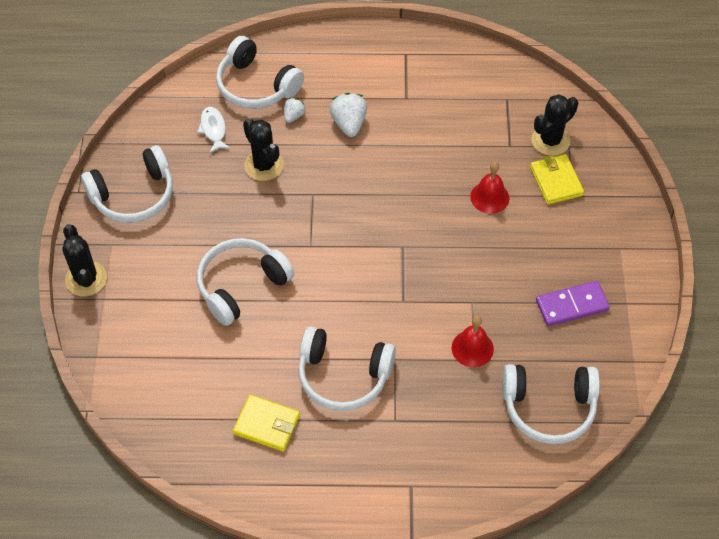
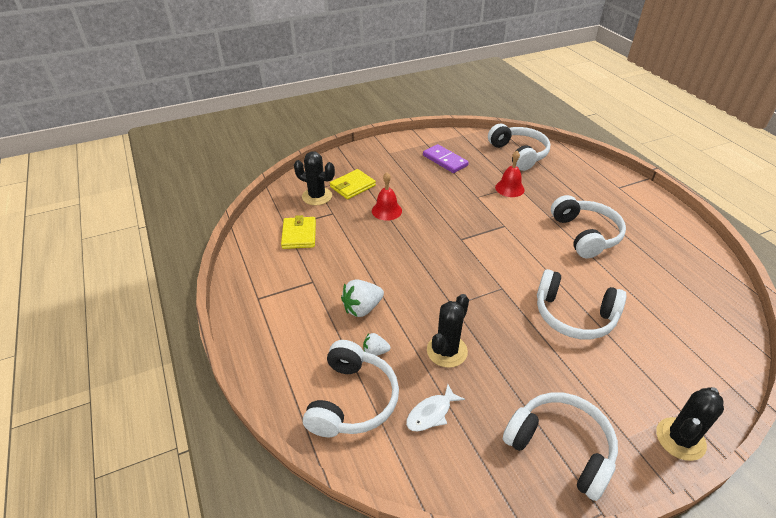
camera: 115 degrees left, 15 degrees down
(267, 424) = (657, 258): yellow wallet -> yellow wallet (299, 235)

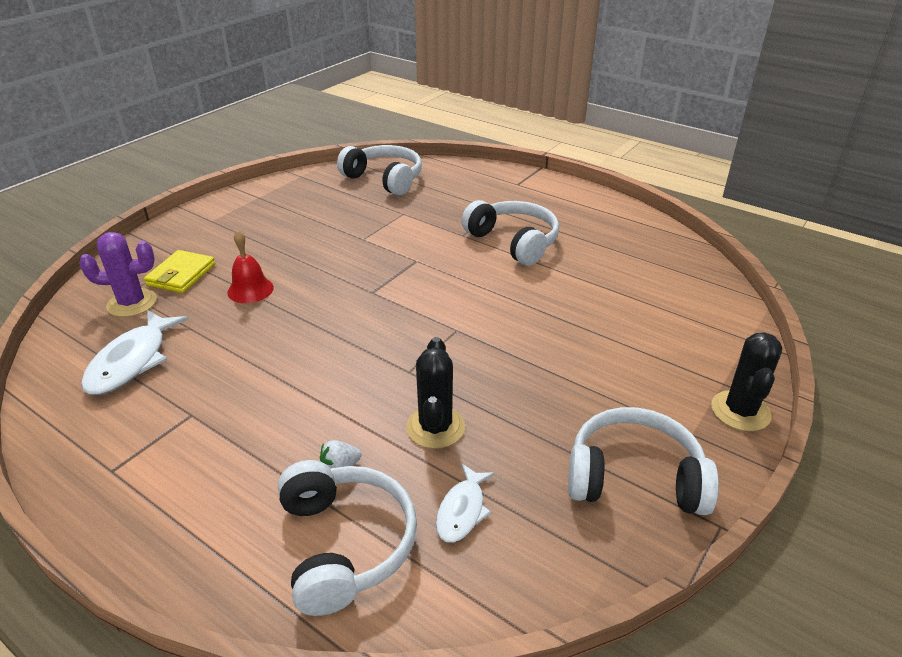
camera: 30 degrees left, 5 degrees down
(299, 235) = (132, 361): yellow wallet -> white fish
(317, 196) = (132, 303): black cactus -> purple cactus
(362, 308) = (288, 421): white strawberry -> none
(445, 160) = (295, 210): purple domino -> none
(509, 188) = (397, 218): red bell -> none
(574, 315) = (556, 329): white headphones -> none

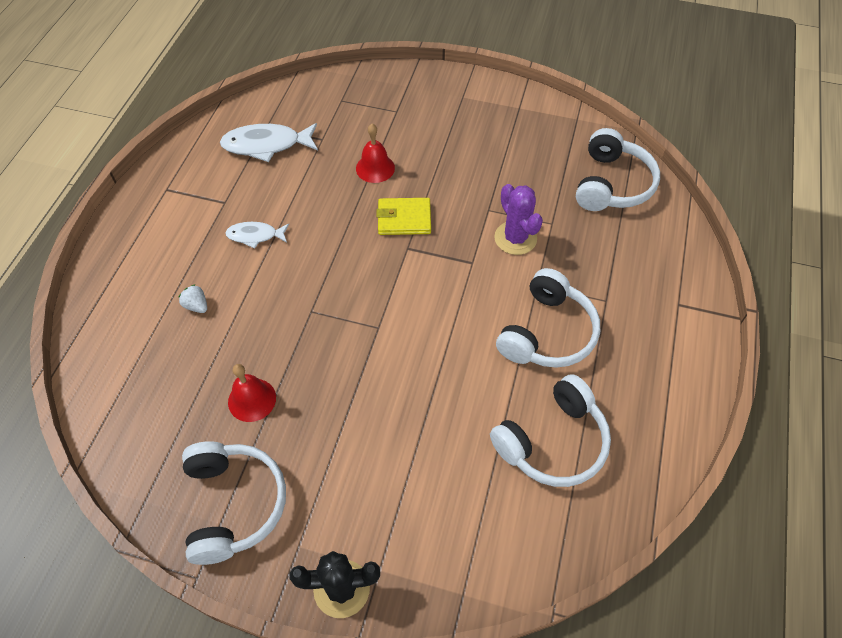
camera: 70 degrees right, 20 degrees up
(132, 303) = (329, 110): purple cactus -> purple cactus (515, 238)
(181, 275) = (376, 118): yellow wallet -> yellow wallet (404, 219)
(344, 544) = (133, 333): white headphones -> white headphones (552, 441)
(435, 427) = (252, 350): black cactus -> none
(462, 510) = (174, 392): white fish -> white fish (255, 236)
(503, 439) = (252, 399): none -> red bell

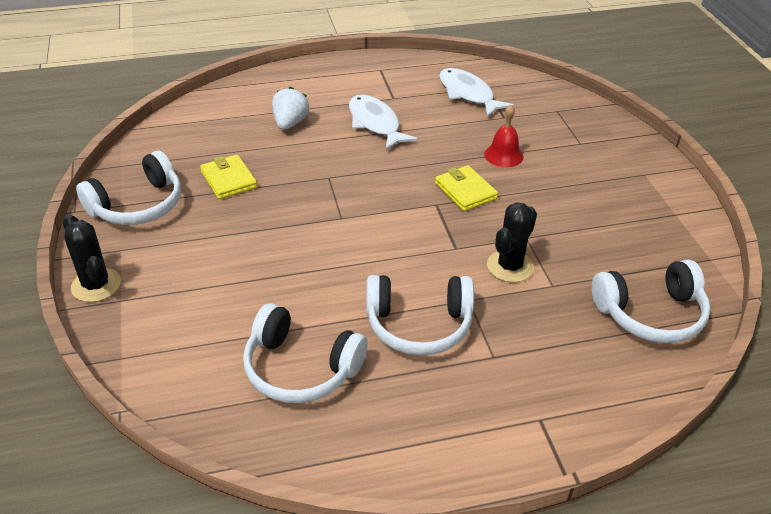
camera: 60 degrees right, 15 degrees down
(196, 306) = (290, 123): white strawberry -> white strawberry, size x1.72
(252, 399) = (229, 180): red bell -> yellow wallet
(255, 236) = (375, 123): white fish -> white fish, size x1.68
(515, 238) = (510, 266): purple cactus -> black cactus

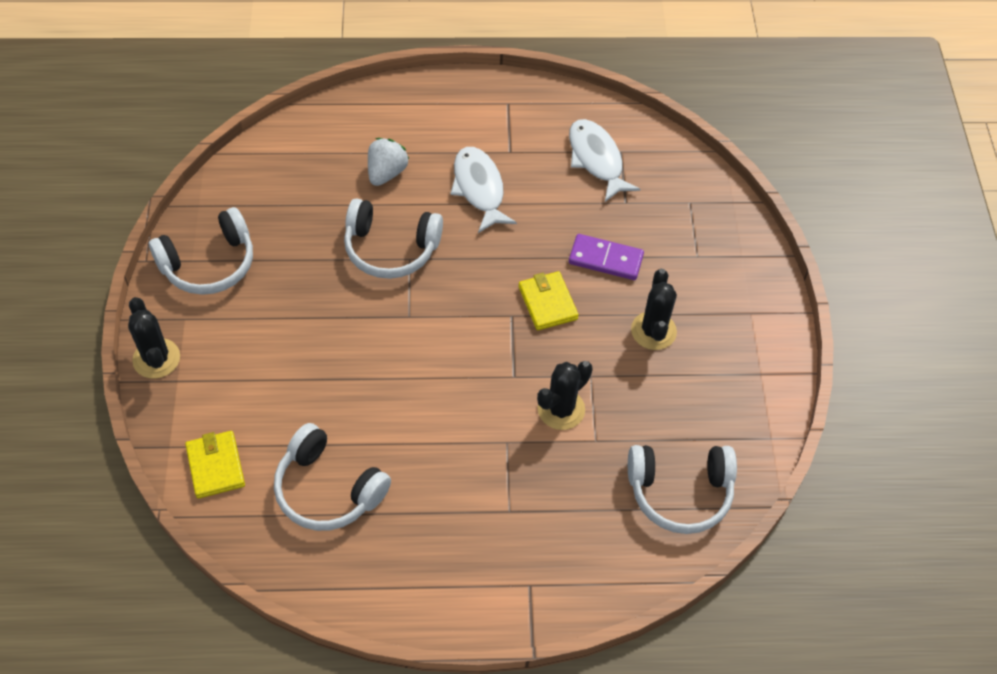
camera: 10 degrees right, 15 degrees up
(229, 180) = (305, 244): yellow wallet -> yellow wallet (215, 466)
(419, 324) = (450, 462): white headphones -> white headphones (391, 248)
(503, 155) = (605, 259): red bell -> purple domino
(567, 197) = (653, 331): none -> black cactus

